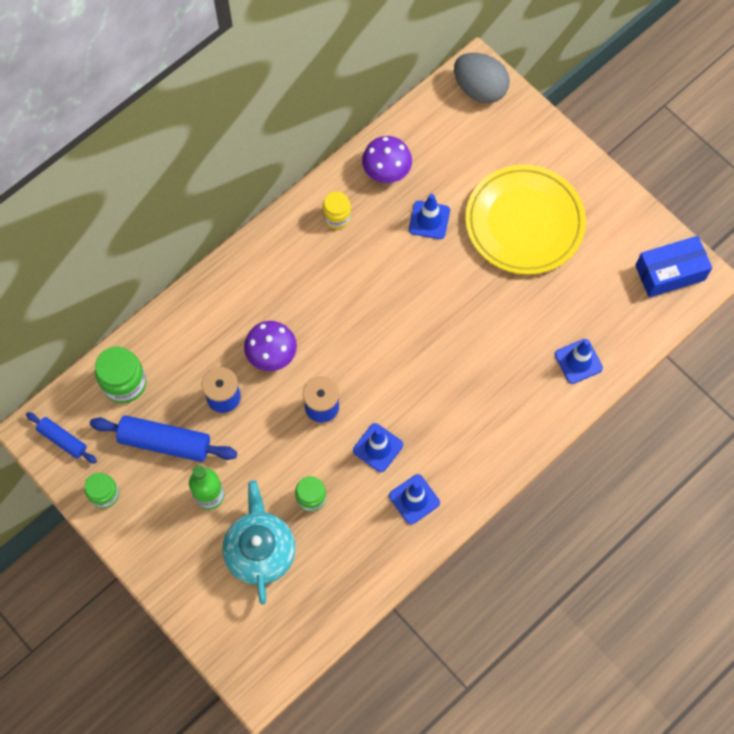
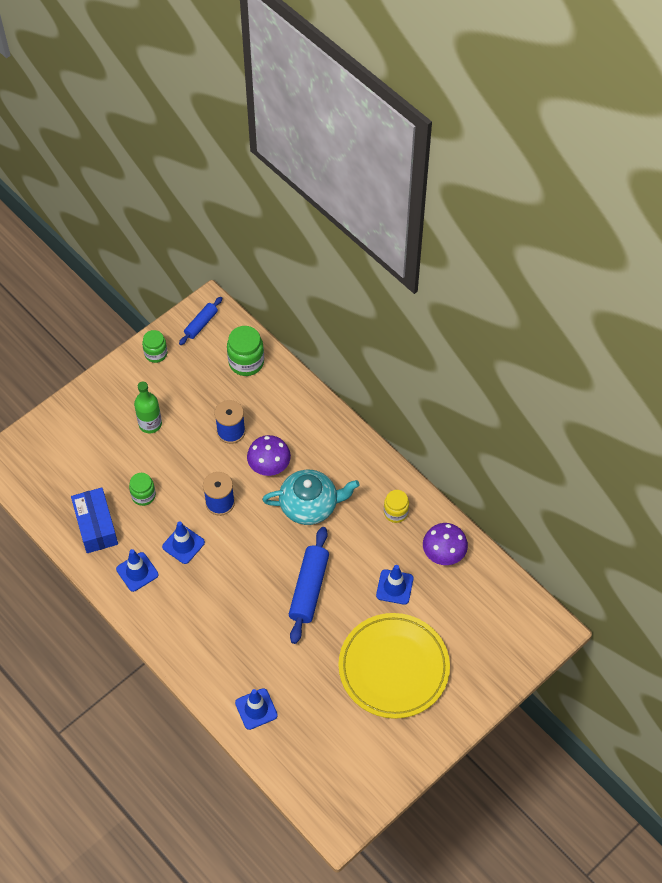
camera: 90 degrees right, 10 degrees down
(165, 442) = (195, 392): blue rolling pin -> blue rolling pin (309, 589)
(260, 550) = (103, 460): turquoise teapot -> turquoise teapot (310, 505)
(479, 89) = (533, 633): grey egg -> none
(669, 272) = (344, 797): blue box -> blue box (96, 526)

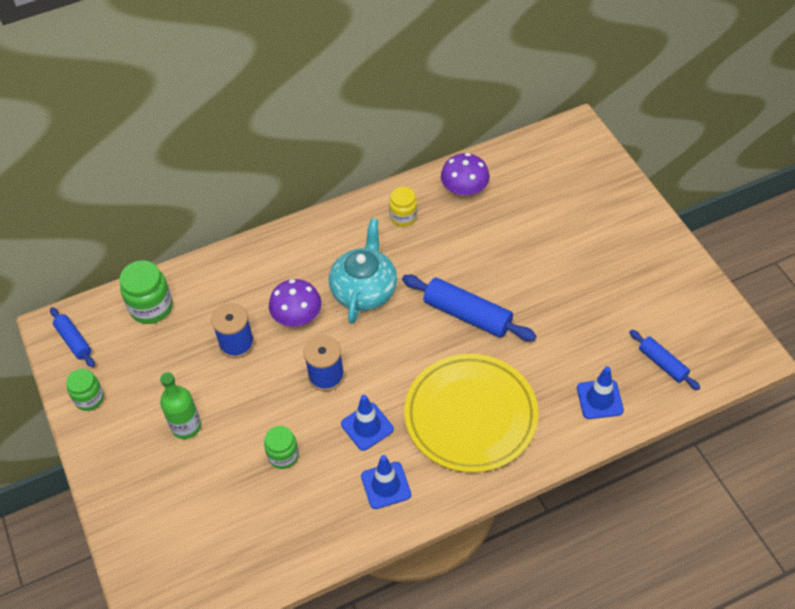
camera: 70 degrees left, 5 degrees down
(96, 526) = (304, 519): blue box -> none
(306, 753) = (662, 363): none -> blue rolling pin
(393, 668) = (583, 262): yellow plate -> yellow plate (470, 416)
(394, 587) = (490, 239): blue traffic cone -> none

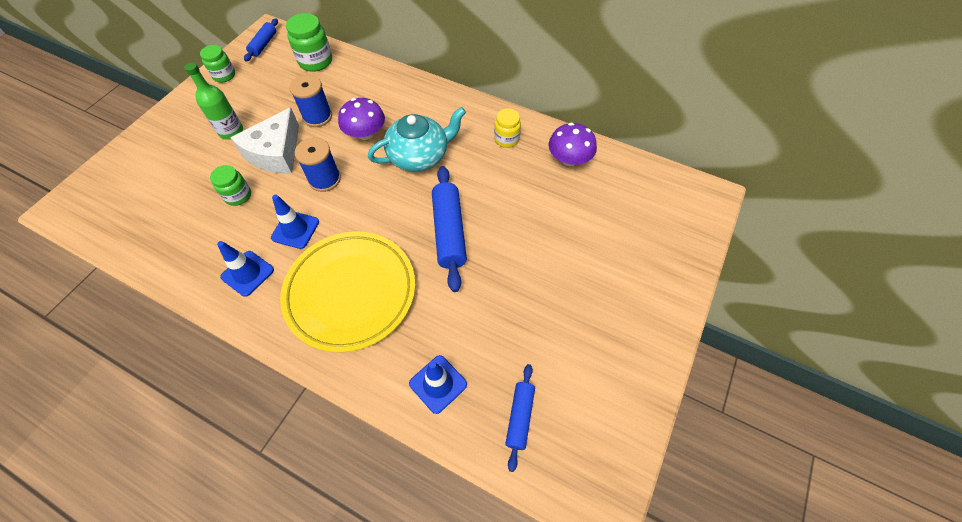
camera: 50 degrees right, 5 degrees up
(254, 400) = (275, 152): none -> white cheese

